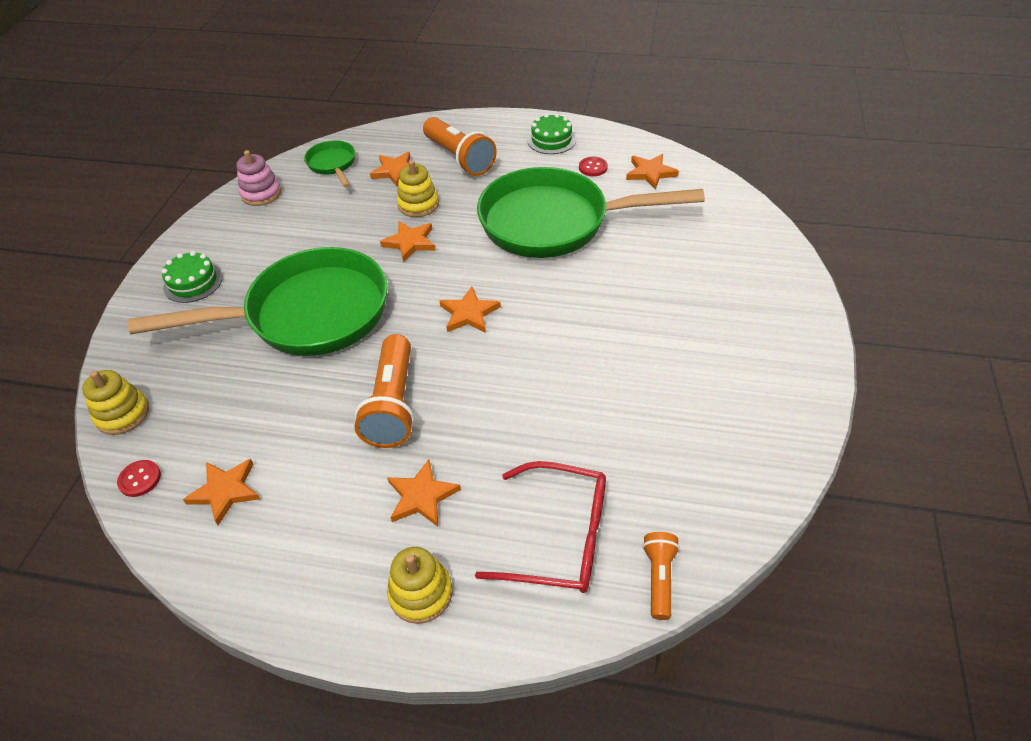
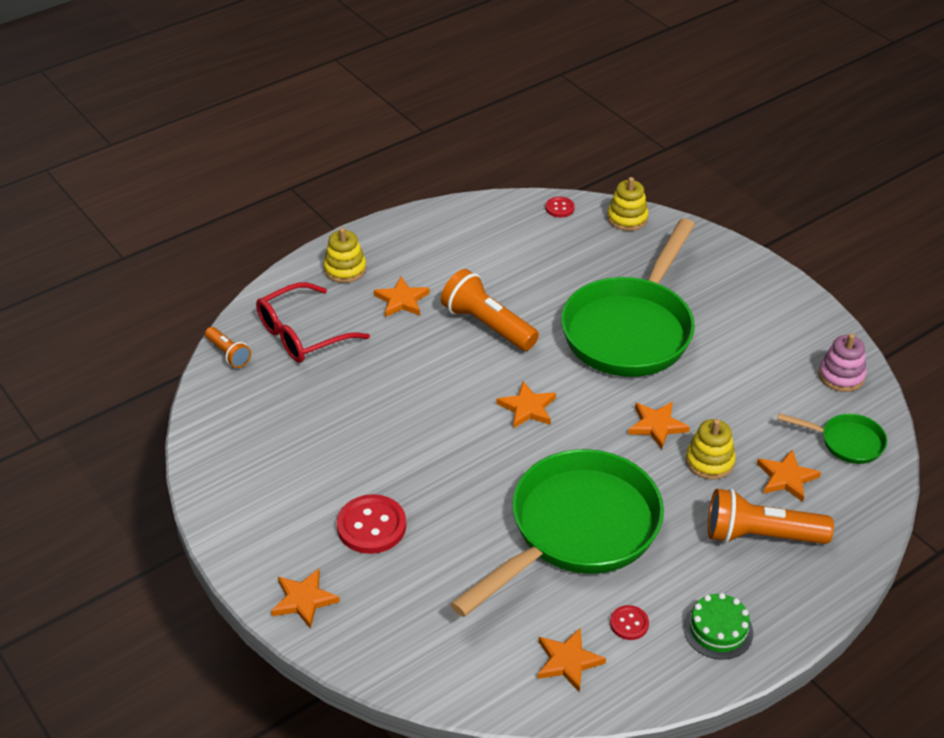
camera: 130 degrees right, 5 degrees down
(193, 282) = (742, 292): green cake -> none
(225, 491) = (507, 233): orange star -> orange star (304, 600)
(687, 312) = (371, 526): none -> red button

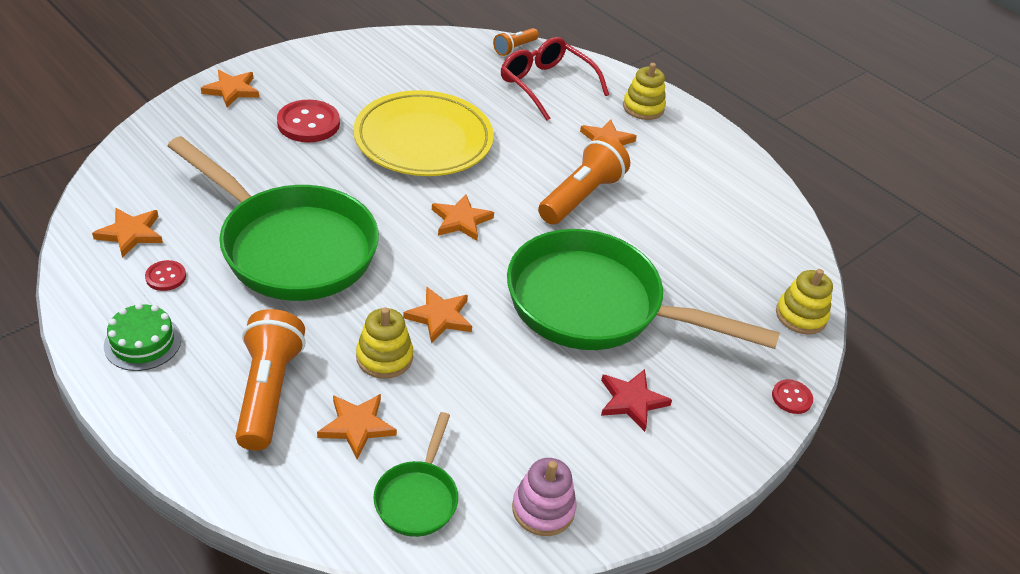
camera: 80 degrees right, 0 degrees up
(401, 432) = (423, 140): none -> yellow plate
(559, 208) = (797, 258): red button -> red button (791, 398)
(731, 320) = (631, 401): none -> red star

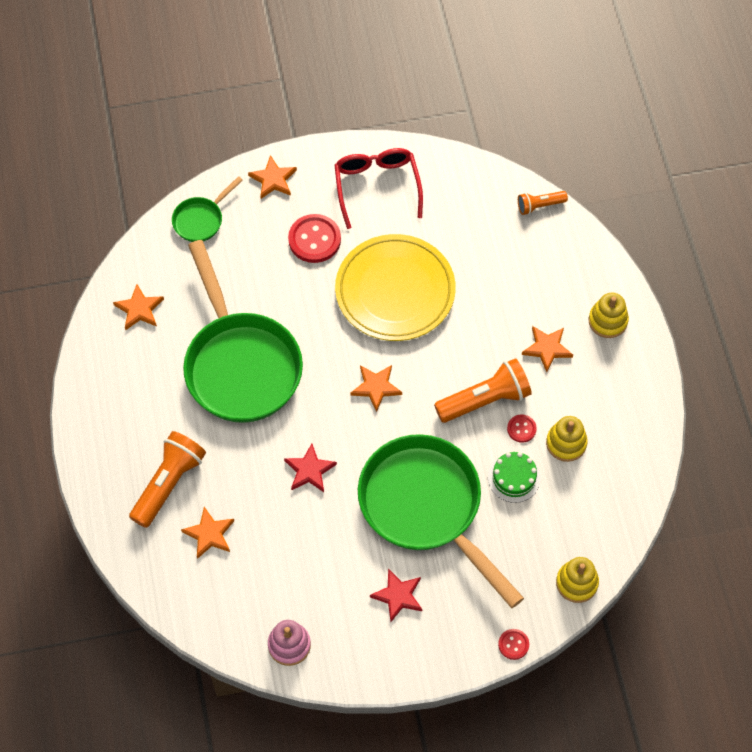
camera: 35 degrees right, 20 degrees up
(142, 342) = (110, 410): green cake -> green cake (514, 478)
(166, 277) = (146, 359): red button -> red button (521, 429)
(384, 357) = (254, 488): yellow stacking toy -> yellow stacking toy (566, 443)
(418, 497) = (219, 601): green pan -> green pan (201, 220)
(440, 317) = (309, 470): orange star -> red star
(546, 85) = (538, 262): red glasses -> red glasses (377, 187)

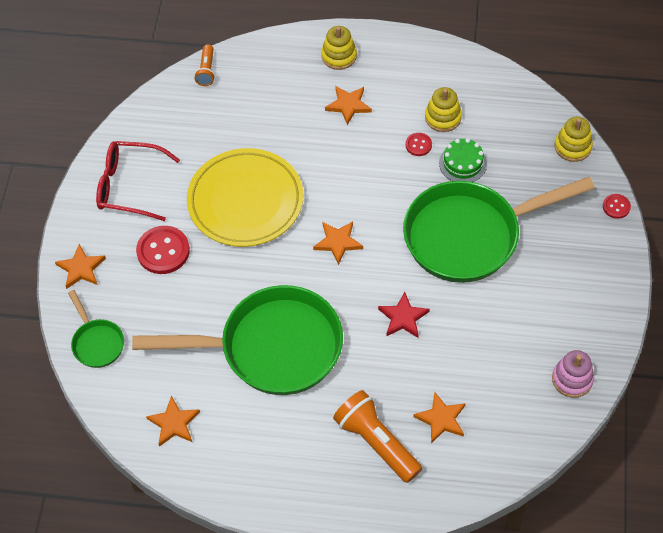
camera: 70 degrees left, 5 degrees down
(398, 596) = (548, 280): red star -> none
(485, 400) = (381, 163): orange flashlight -> none

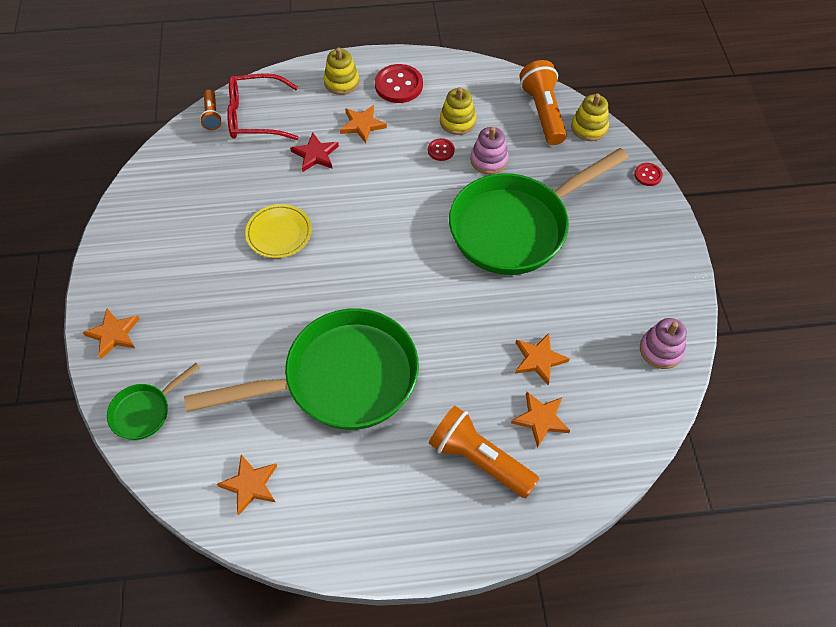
camera: 15 degrees left, 0 degrees up
(97, 342) = (145, 411): green pan -> green pan turned 90 degrees clockwise
(129, 186) = (152, 239): red glasses -> red glasses (255, 116)
(163, 251) = (201, 299): red button -> red button (398, 85)
(245, 201) = (279, 233): yellow plate -> yellow plate, size x0.54
(338, 242) = (384, 257): orange star -> orange star (539, 359)
(403, 317) = (471, 320): red star -> red star (315, 154)
(463, 163) = (489, 160): green cake -> pink stacking toy
(531, 123) = (543, 113): none -> orange flashlight

